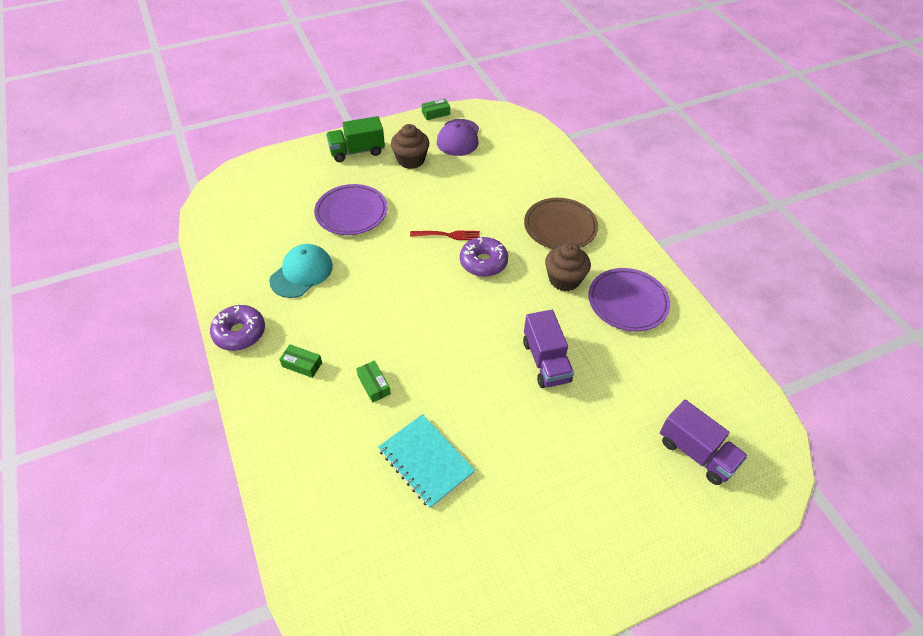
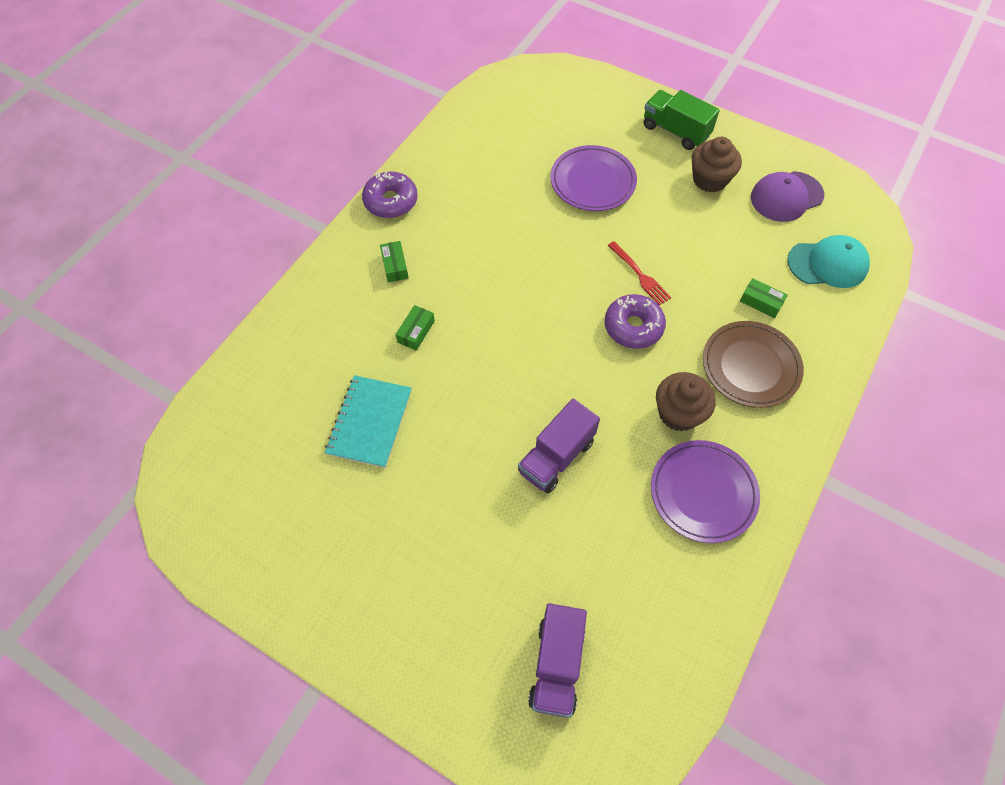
camera: 55 degrees right, 10 degrees up
(301, 273) = (489, 196): turquoise cap -> turquoise cap (827, 264)
(436, 113) = (801, 154): green box -> green box (761, 302)

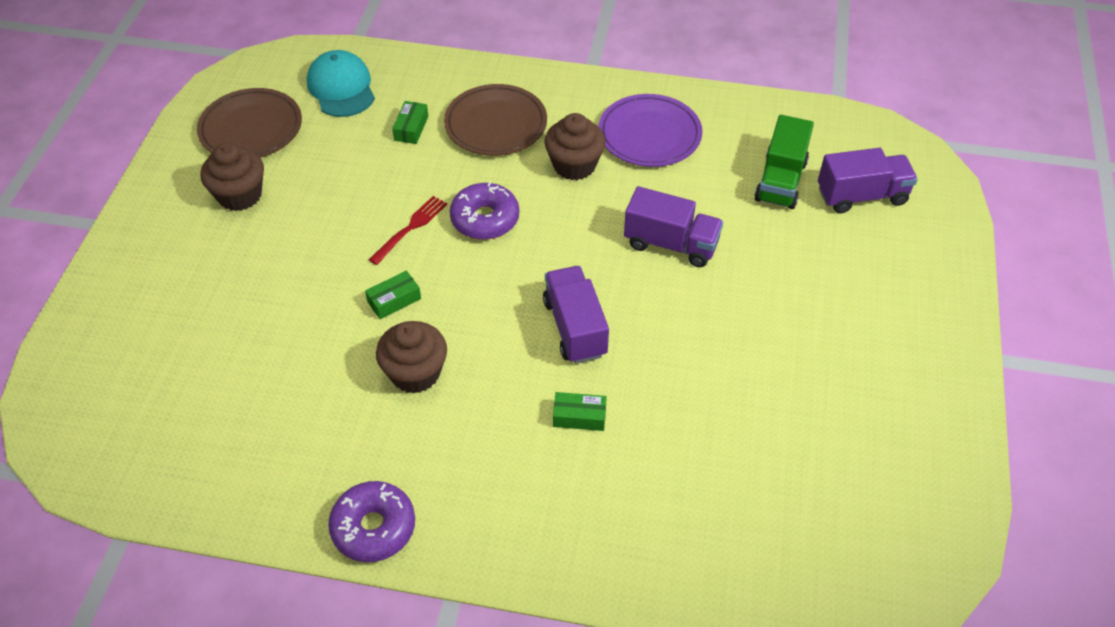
camera: 110 degrees left, 10 degrees down
(370, 422) = (720, 418): turquoise notebook -> none
(395, 266) = (488, 478): green box -> green box (394, 300)
(496, 354) = (575, 328): none -> purple truck
(497, 247) = (415, 373): none -> brown cupcake
(592, 182) = (272, 304): purple plate -> none
(675, 131) = (159, 241): green truck -> green truck (780, 181)
(786, 197) = (251, 129): purple cap -> brown plate

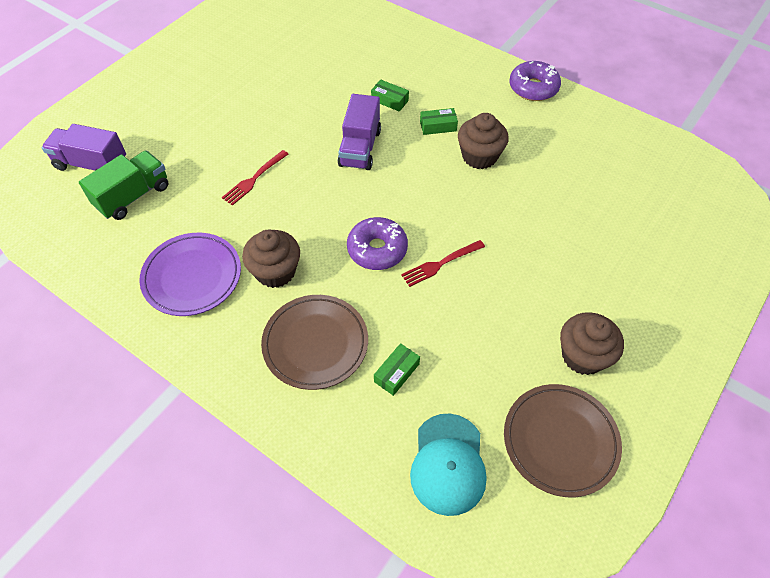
camera: 155 degrees left, 5 degrees up
(394, 300) = (476, 209): green box -> green box (438, 126)
(671, 244) = (254, 179): purple truck -> red fork

